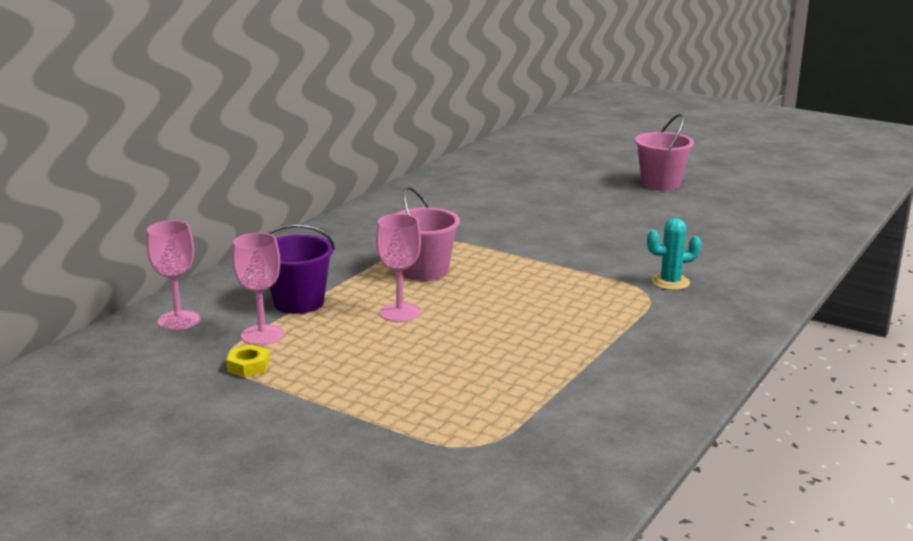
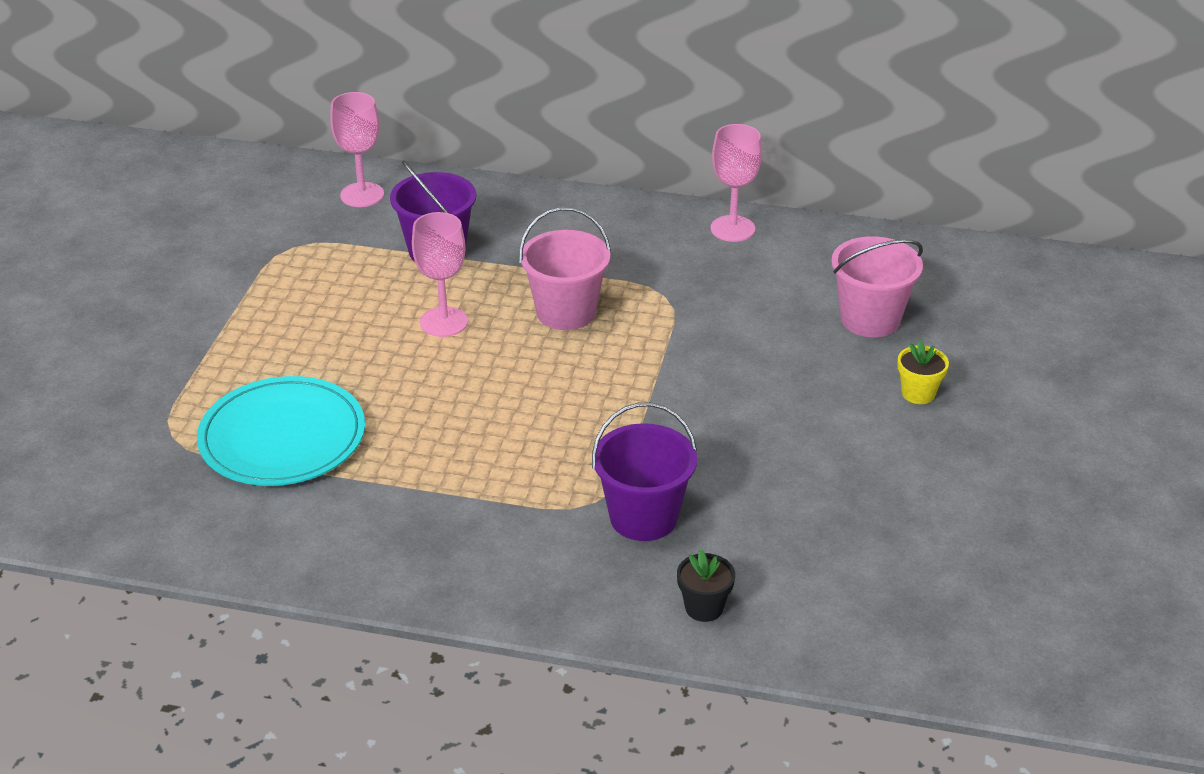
camera: 70 degrees right, 15 degrees up
(248, 366) = (282, 263): yellow nut -> none
(262, 335) = (351, 251): pink goblet -> pink goblet (732, 229)
(508, 394) = (282, 437): none -> turquoise plate
(587, 197) = (918, 393): none -> yellow flower pot
(660, 184) = (1038, 457): pink bucket -> pink bucket (870, 319)
(670, 282) = (643, 517): turquoise cactus -> purple bucket
(763, 280) = (704, 607): none -> black flower pot

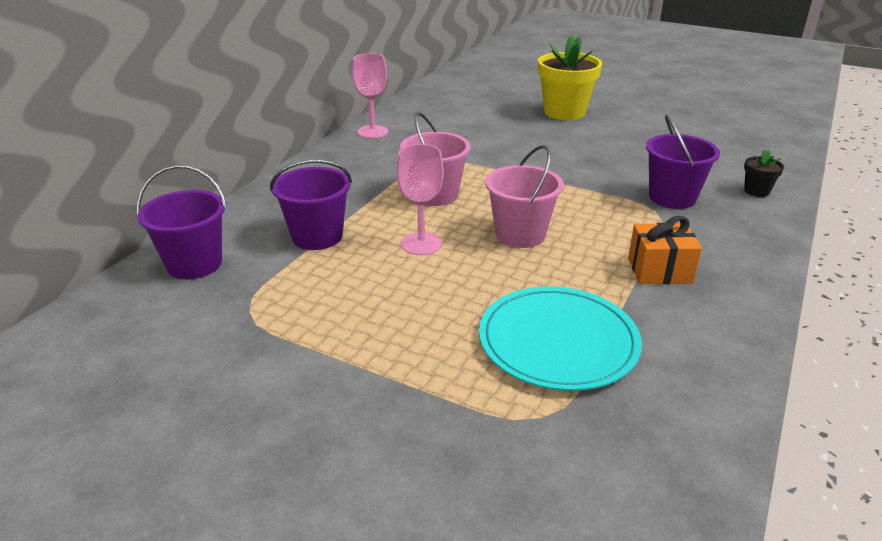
camera: 75 degrees left, 5 degrees down
(362, 195) = (194, 264): pink goblet -> purple bucket
(439, 506) = (659, 270): none -> orange gift
(870, 319) = (491, 112): pink bucket -> pink bucket (520, 234)
(918, 393) = (564, 112): yellow flower pot -> yellow flower pot, size x2.14

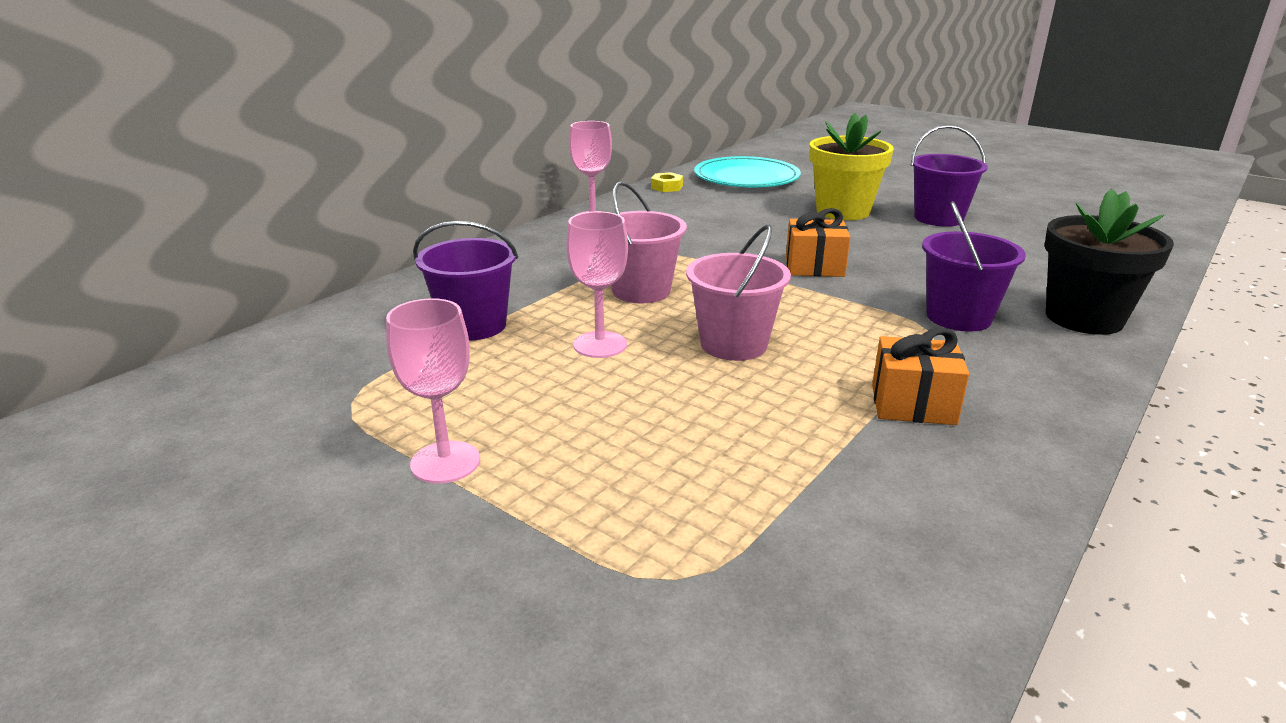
camera: 10 degrees right, 5 degrees down
(194, 264) = (313, 344): purple bucket -> purple bucket (938, 218)
(344, 351) = (445, 462): none -> pink goblet
(421, 98) = (667, 187): none -> yellow nut
(558, 163) = (814, 267): none -> orange gift
(558, 341) = (737, 481): turquoise plate -> turquoise plate (746, 177)
(756, 191) = (1084, 318): black flower pot -> black flower pot, size x2.14

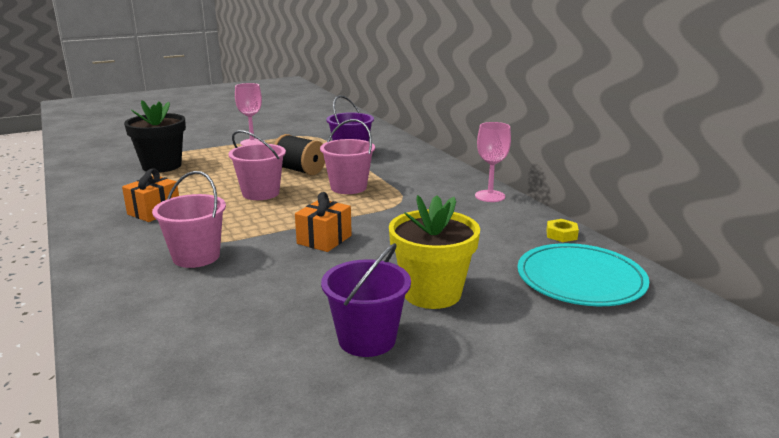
camera: 115 degrees right, 5 degrees down
(600, 345) = (300, 170): pink goblet -> black spool
(958, 317) = (196, 256): purple bucket -> pink bucket
(1084, 318) = (125, 299): black flower pot -> black flower pot (162, 166)

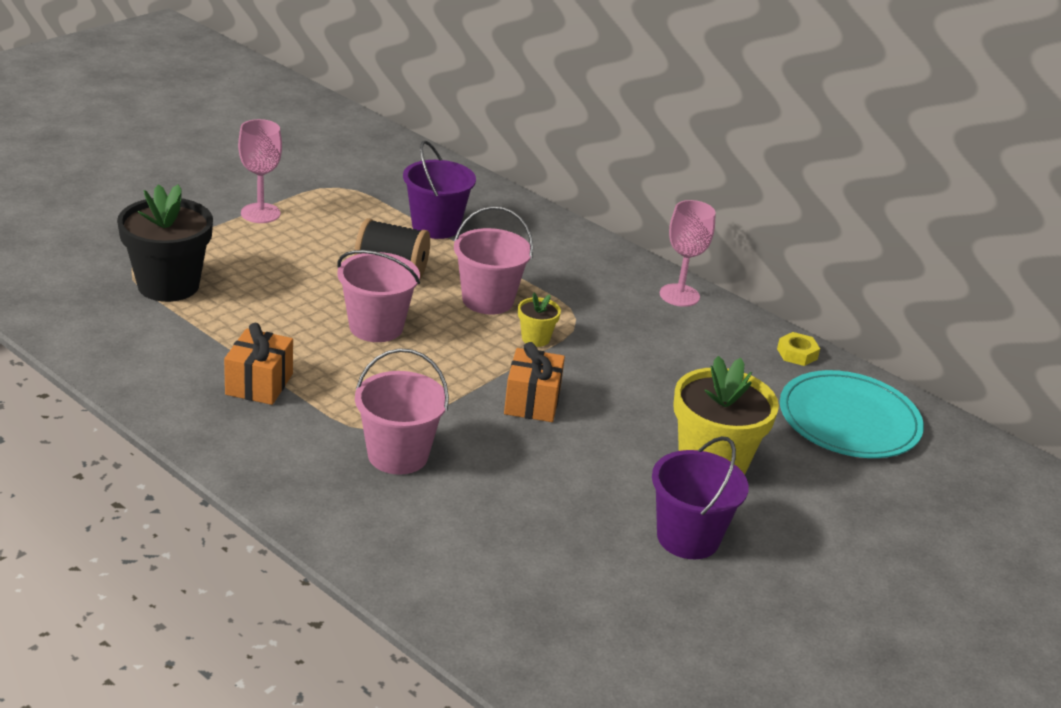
camera: 25 degrees left, 10 degrees up
(362, 208) = (535, 338): none -> yellow flower pot

